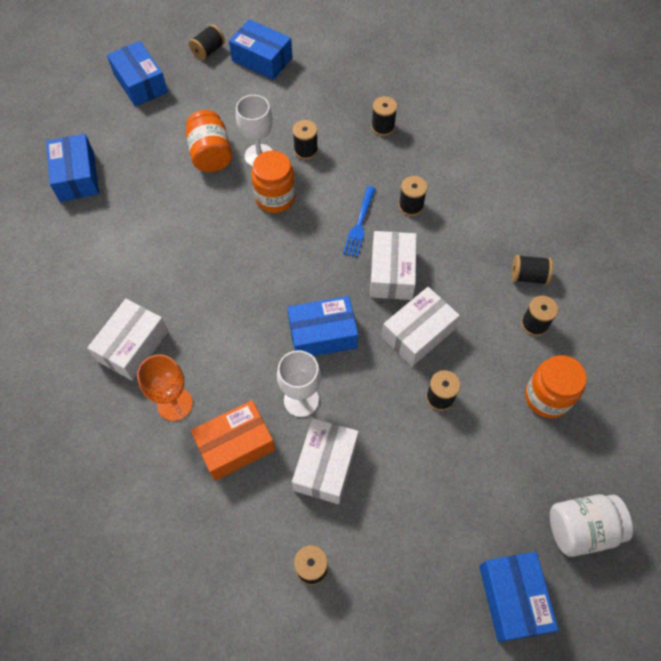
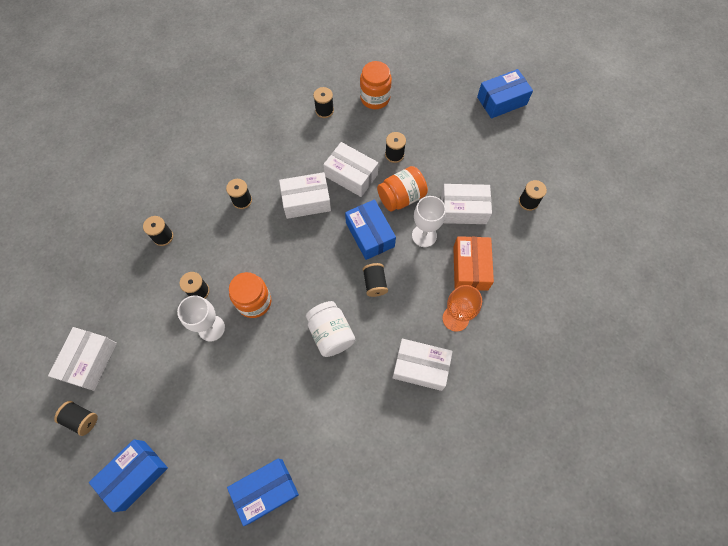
camera: 105 degrees left, 5 degrees up
(211, 154) = (217, 371): orange jar -> orange jar (401, 197)
(235, 445) = (470, 268): orange box -> orange box turned 45 degrees clockwise
(262, 59) = (90, 361): blue box -> white box
(360, 224) = (267, 232): blue fork -> none
(528, 276) = (287, 118): black spool -> black spool (375, 283)
(581, 529) = (451, 74): white jar -> white jar (331, 333)

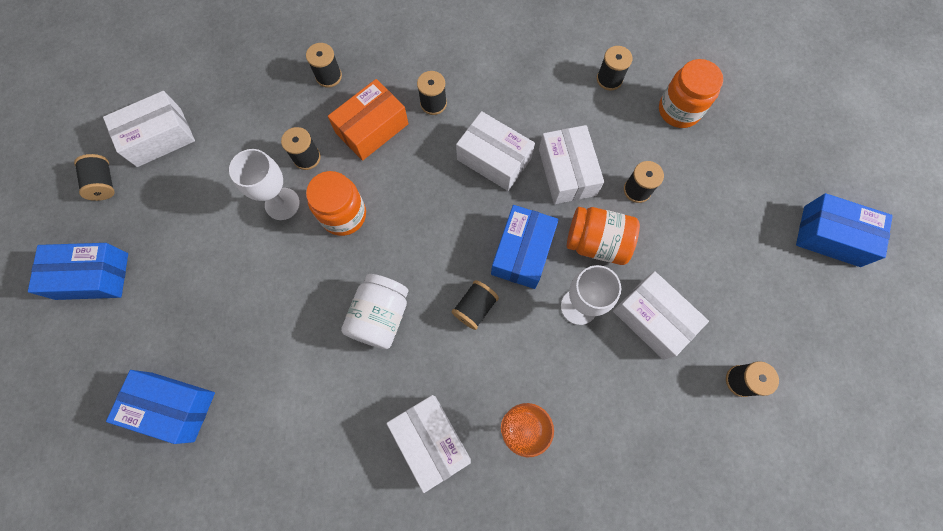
camera: 45 degrees right, 5 degrees up
(470, 268) = (593, 390): orange box -> orange box (372, 128)

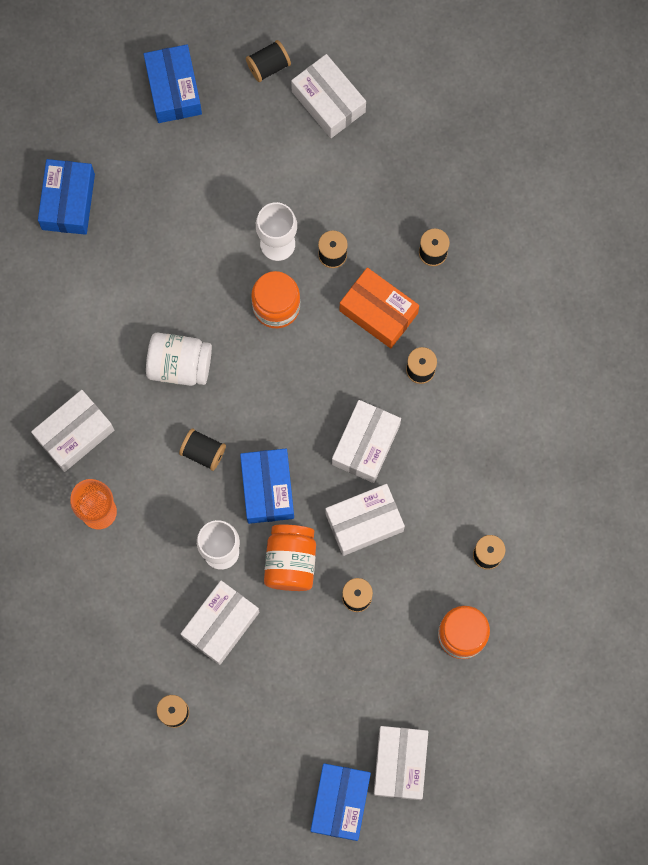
camera: 80 degrees right, 5 degrees up
(522, 252) = (267, 489): blue box -> blue box turned 75 degrees clockwise
(794, 179) = (400, 764): none -> white box

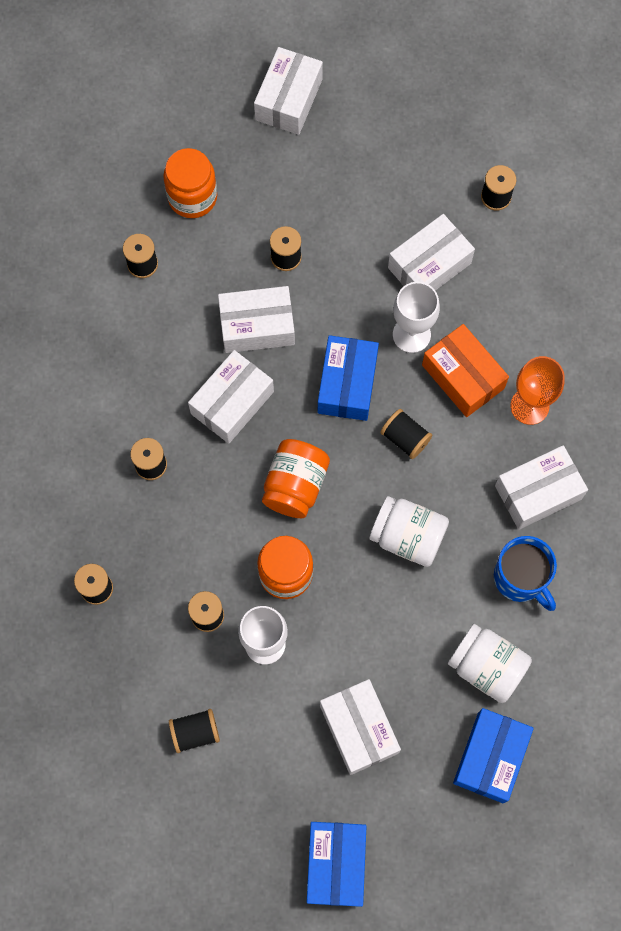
camera: 165 degrees left, 5 degrees down
(74, 354) = (520, 578): none -> blue mug
(87, 273) = (486, 667): none -> white jar
(268, 66) = (216, 864): black spool -> black spool (195, 732)
(291, 561) = (343, 307): orange jar -> orange jar (295, 485)
(328, 102) = (159, 799): white box -> white box (359, 729)
(340, 802) = (355, 81): blue box -> none
(378, 312) = (176, 538): orange box -> orange box (463, 377)

